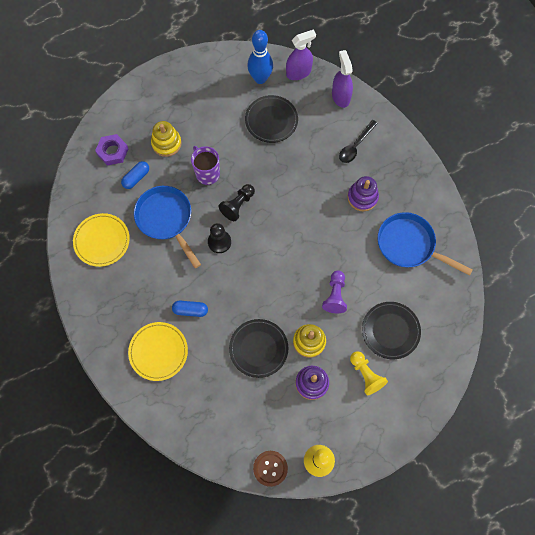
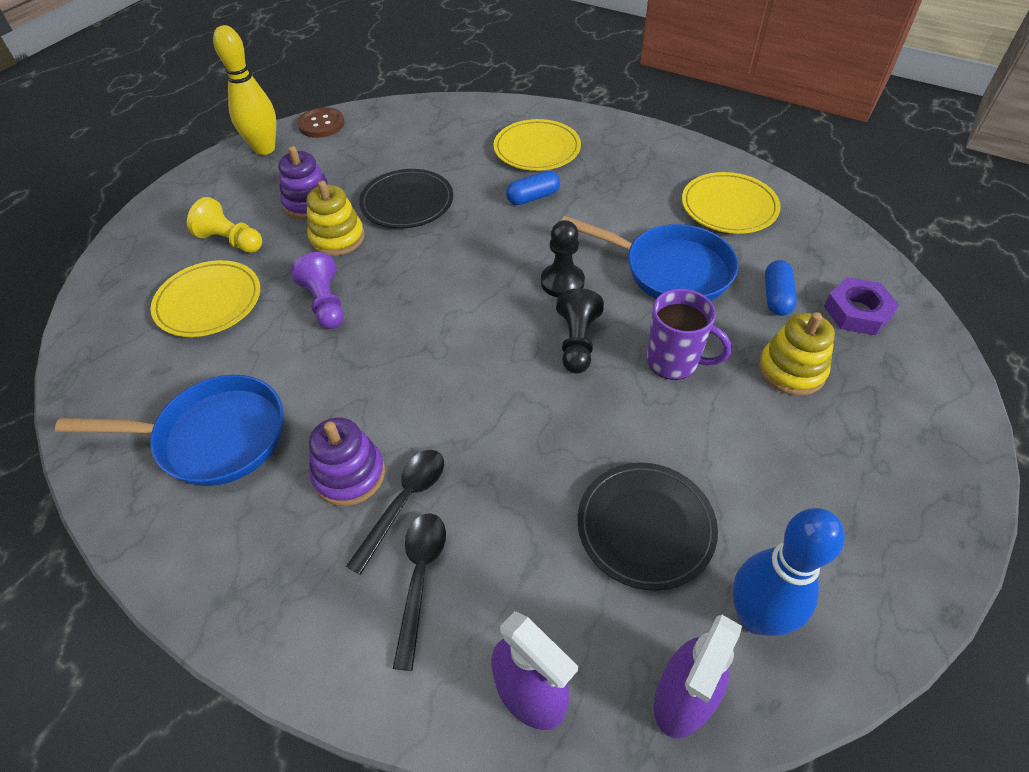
camera: 150 degrees right, 20 degrees down
(347, 175) = (404, 503): none -> black spoon
(390, 331) = (209, 302): black plate -> yellow plate

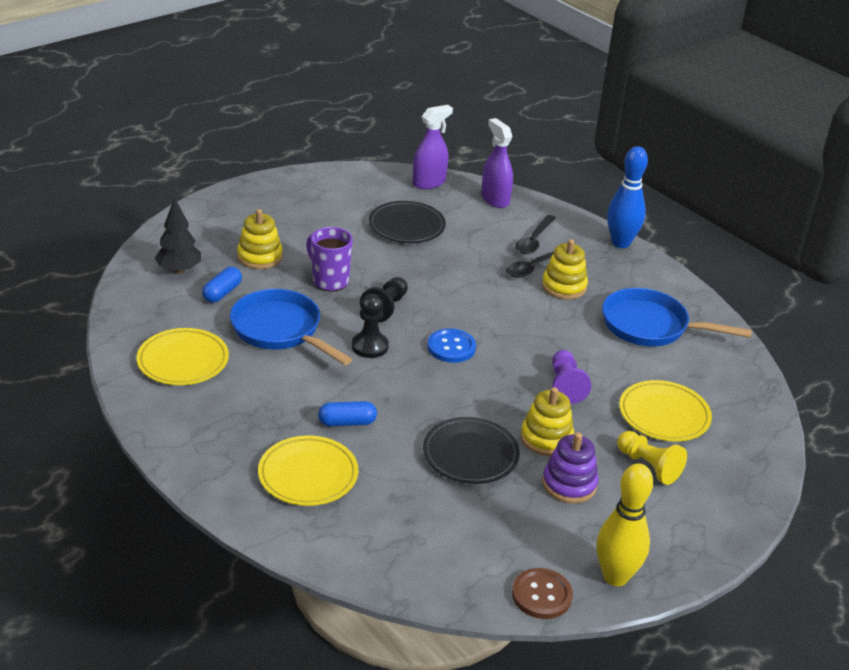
camera: 165 degrees left, 15 degrees down
(349, 474) = (564, 286): purple stacking toy -> yellow stacking toy
(471, 311) = (451, 347): none -> blue button
(756, 617) = (377, 190): blue bowling pin -> blue bowling pin (620, 243)
(857, 312) = (179, 270): purple nut -> black tree

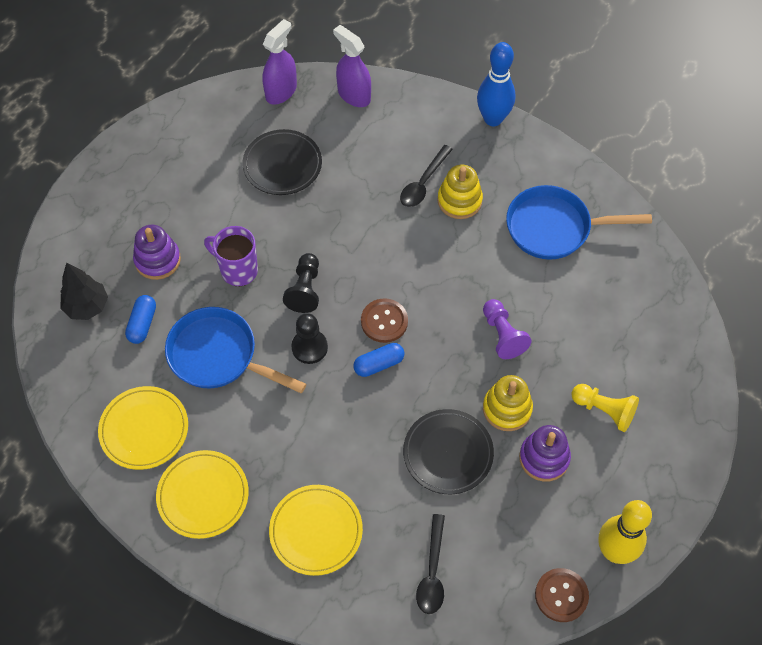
camera: 15 degrees left, 25 degrees up
(259, 257) = (157, 260): yellow stacking toy -> purple stacking toy
(347, 422) = (326, 454): blue capsule -> blue capsule (379, 364)
(451, 347) = (384, 321): blue button -> brown button
(533, 240) = (411, 144): black spoon -> black spoon (432, 572)
(664, 415) = (599, 341): yellow plate -> yellow plate (203, 495)

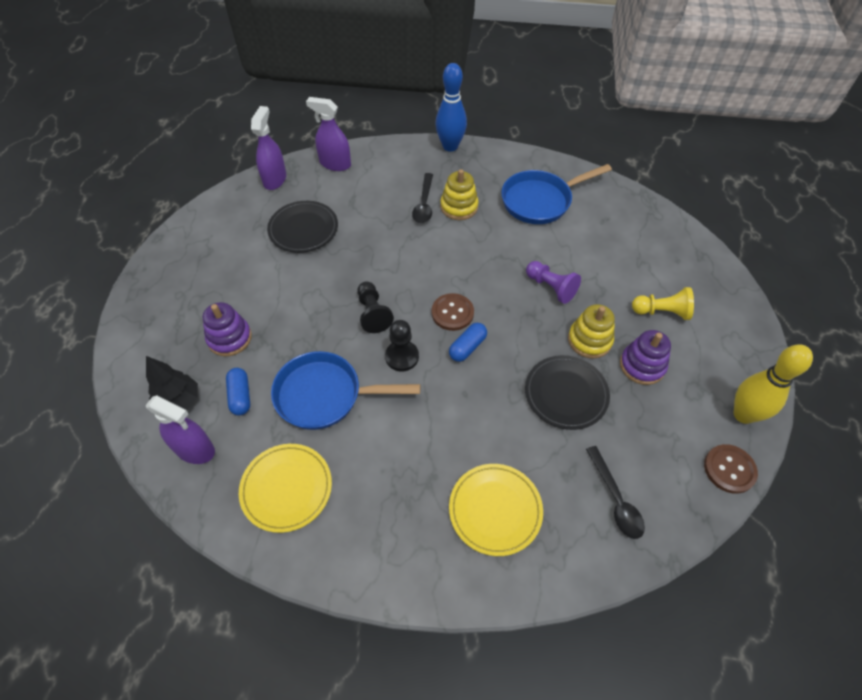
camera: 25 degrees left, 5 degrees down
(82, 358) = (195, 449): none -> purple spray bottle
(203, 495) = (374, 525): yellow plate -> none
(238, 270) = (306, 320): purple mug -> none

